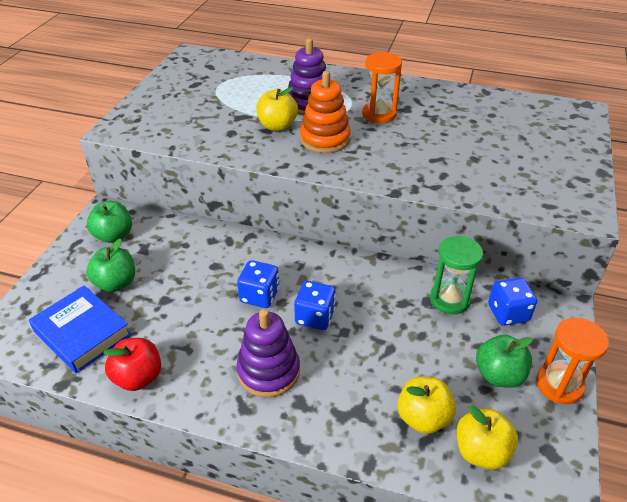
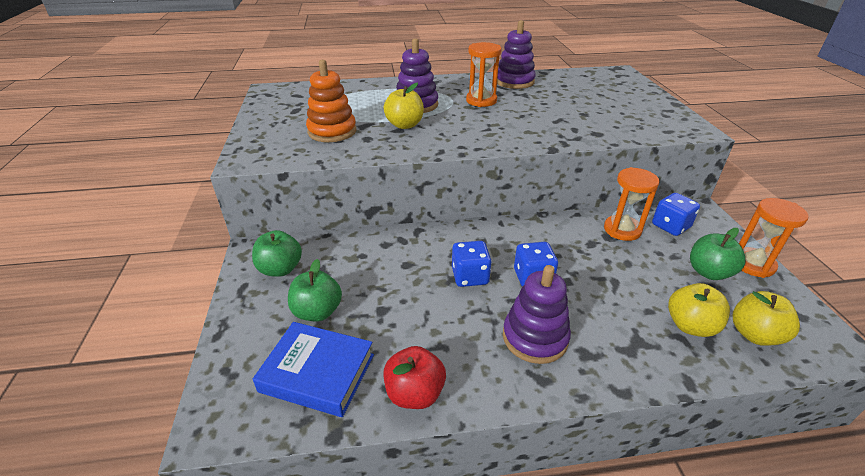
camera: 25 degrees left, 5 degrees down
(325, 139) = (456, 126): orange stacking toy -> orange stacking toy (332, 131)
(439, 97) = (514, 81): none -> purple stacking toy
(450, 299) = (622, 230): green hourglass -> orange hourglass

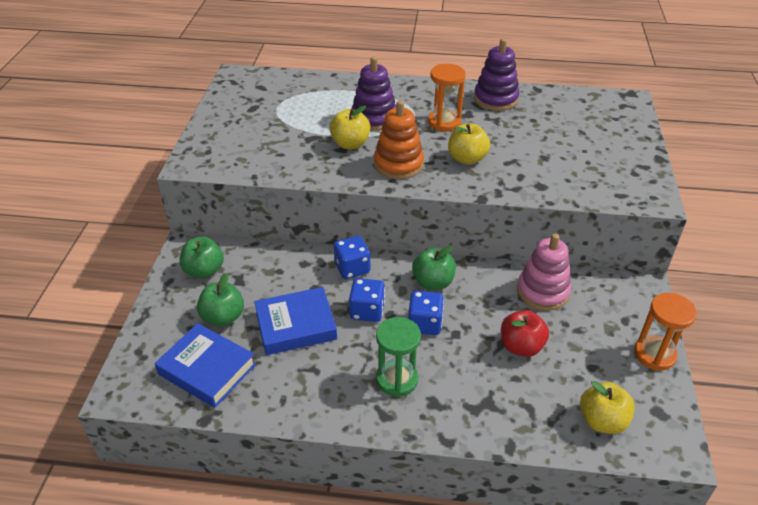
camera: 15 degrees right, 5 degrees up
(332, 131) = (278, 141): orange stacking toy -> orange stacking toy (398, 164)
(402, 304) = (296, 325): none -> blue book
(415, 393) = (276, 402): red apple -> red apple (521, 346)
(535, 337) = (397, 379): purple stacking toy -> green hourglass
(622, 230) = (542, 291): orange hourglass -> pink stacking toy
(670, 226) = (597, 297): blue dice -> blue dice (352, 268)
(690, 326) = (546, 400): yellow apple -> yellow apple (467, 159)
(708, 272) = (601, 353): green apple -> green apple (433, 282)

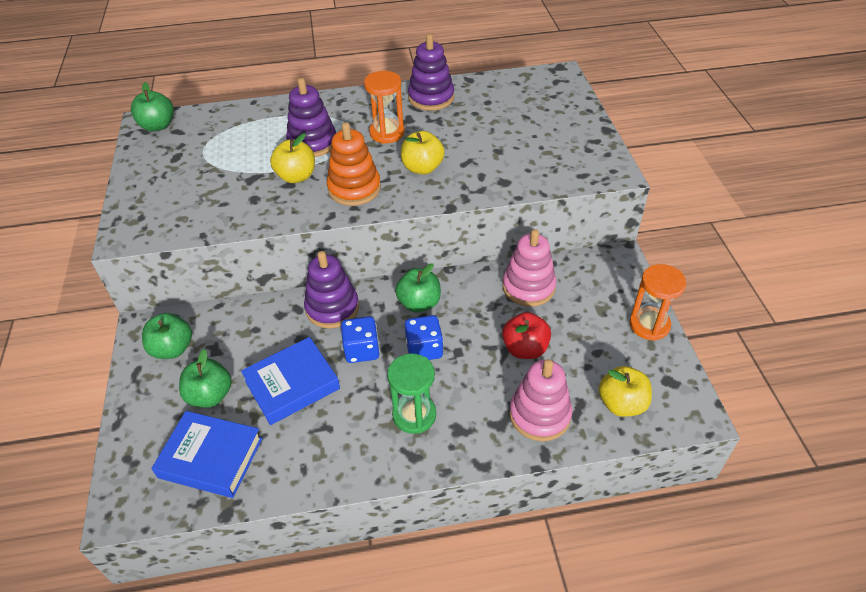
camera: 15 degrees left, 5 degrees up
(246, 80) = (158, 126): none -> green apple
(352, 268) = (332, 308): blue dice -> purple stacking toy
(516, 410) = (539, 415): none -> pink stacking toy

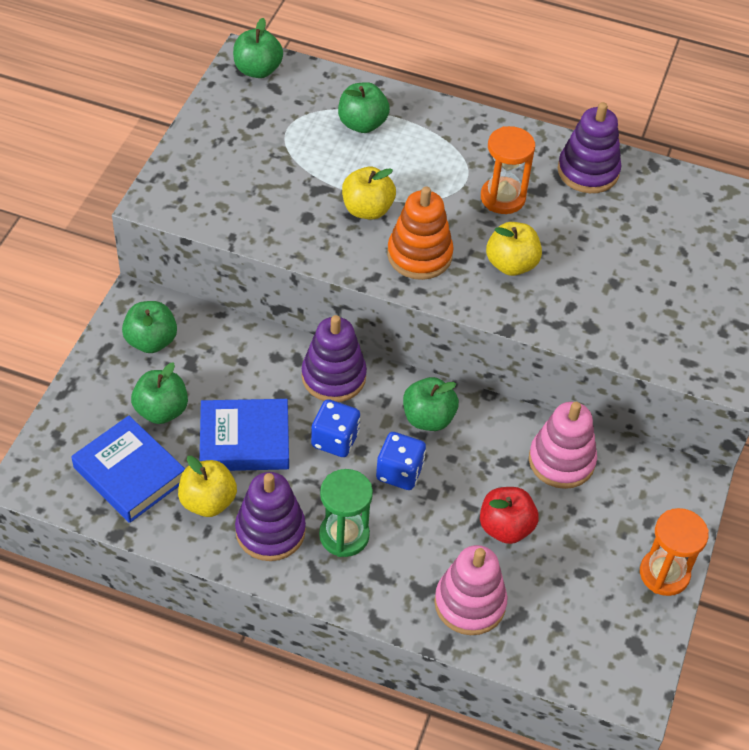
camera: 25 degrees right, 5 degrees up
(257, 129) = (362, 124): none -> green apple
(312, 143) = (411, 172): purple stacking toy -> purple stacking toy (270, 531)
(621, 404) = (564, 639): yellow apple -> yellow apple (208, 501)

